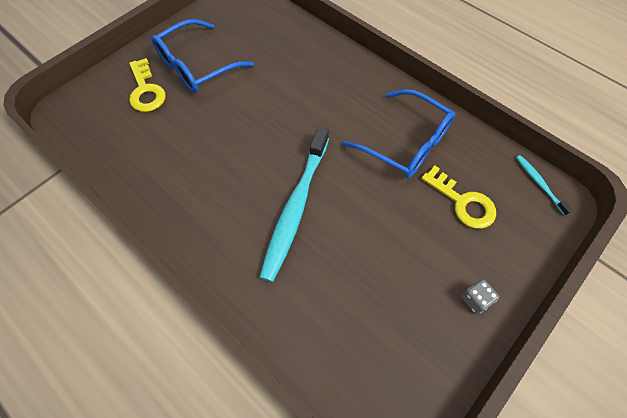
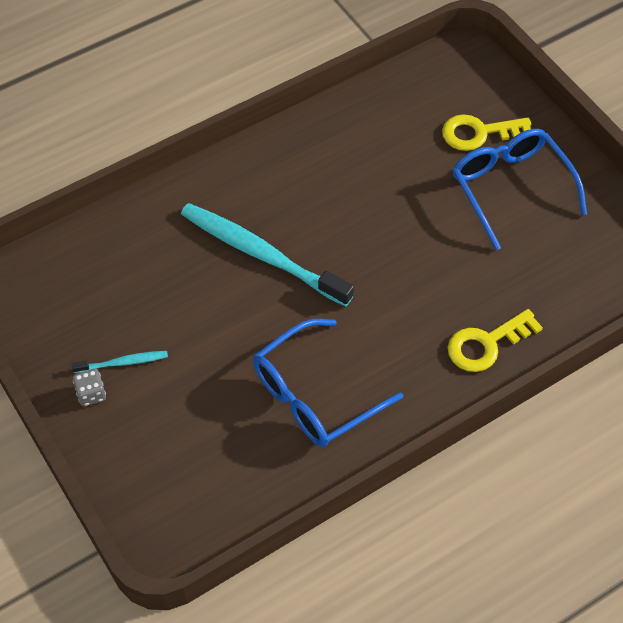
camera: 105 degrees right, 5 degrees down
(463, 202) = (208, 428): yellow key -> yellow key (486, 344)
(539, 184) = (203, 531): turquoise toothbrush -> turquoise toothbrush (123, 362)

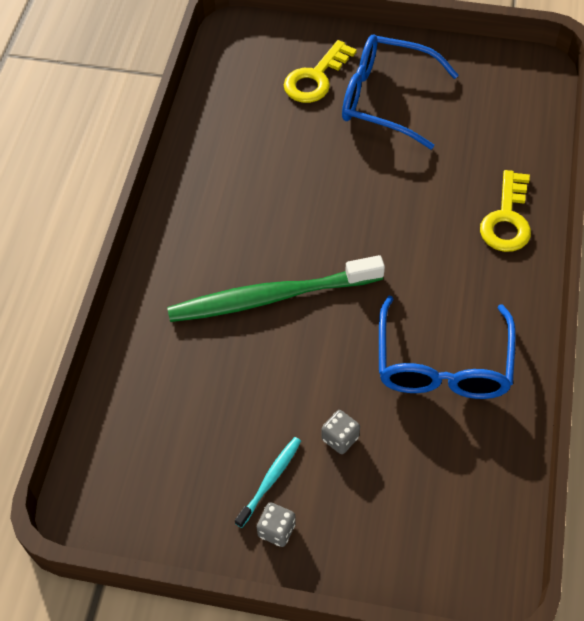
camera: 45 degrees left, 0 degrees up
(193, 378) = (340, 438): none -> grey dice
(261, 254) = (271, 297): turquoise toothbrush -> green toothbrush

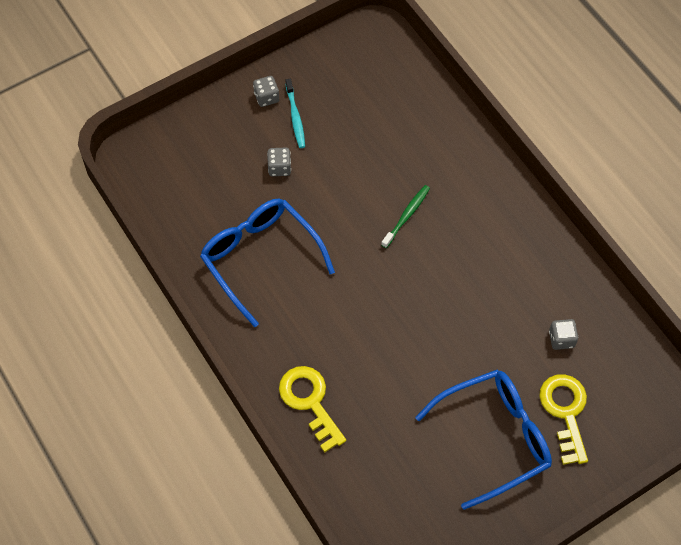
camera: 135 degrees right, 5 degrees up
(260, 119) = (561, 339): none -> grey dice
(271, 297) = (406, 216): green toothbrush -> green toothbrush, size x0.45

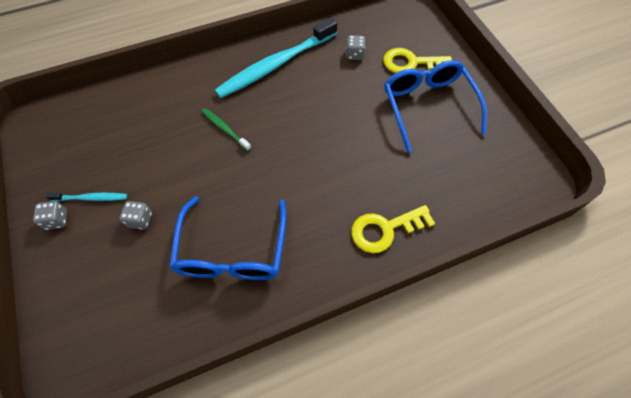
camera: 80 degrees left, 0 degrees up
(260, 258) = (232, 251): blue glasses -> blue glasses turned 60 degrees counterclockwise
(517, 248) = (275, 65): none -> turquoise toothbrush

